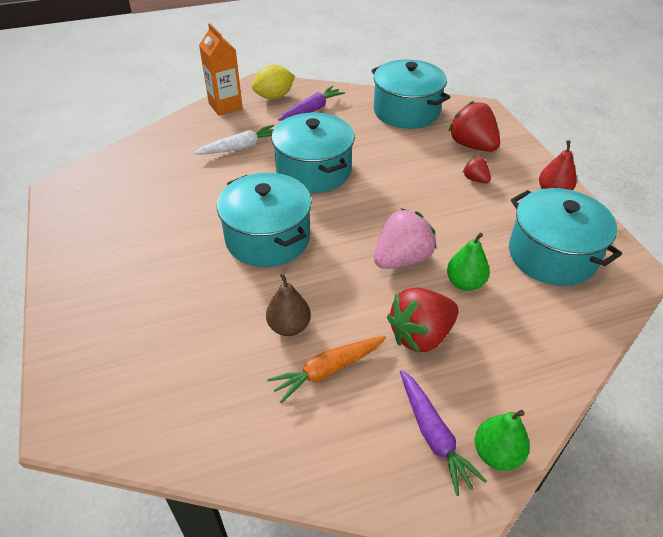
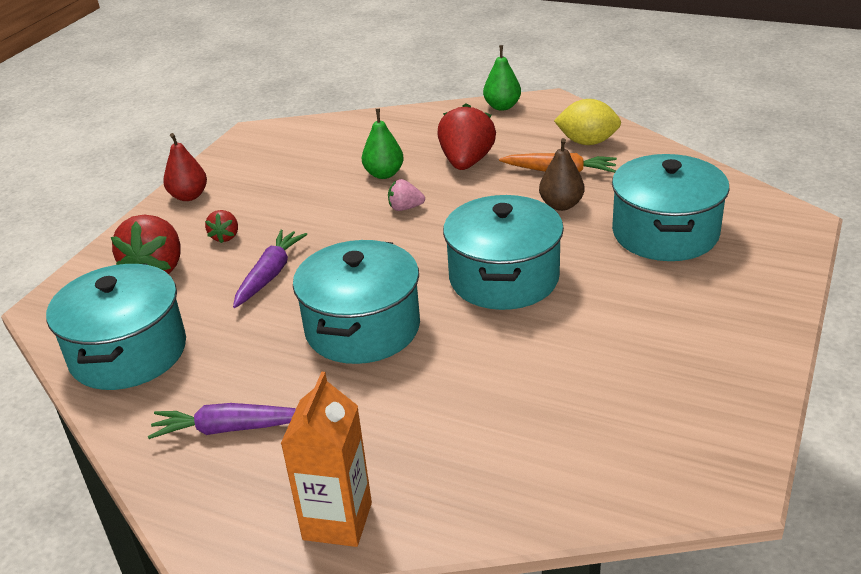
camera: 135 degrees left, 10 degrees down
(240, 147) = (407, 414): white carrot -> none
(274, 97) = (239, 495): yellow lemon -> yellow lemon (587, 142)
(402, 259) = (405, 208): pink strawberry -> pink strawberry, size x0.51
(421, 335) = (466, 162): red strawberry -> red strawberry turned 90 degrees counterclockwise
(433, 435) = (528, 124): purple carrot -> purple carrot (270, 274)
(552, 255) = (288, 161): turquoise pot -> turquoise pot (665, 233)

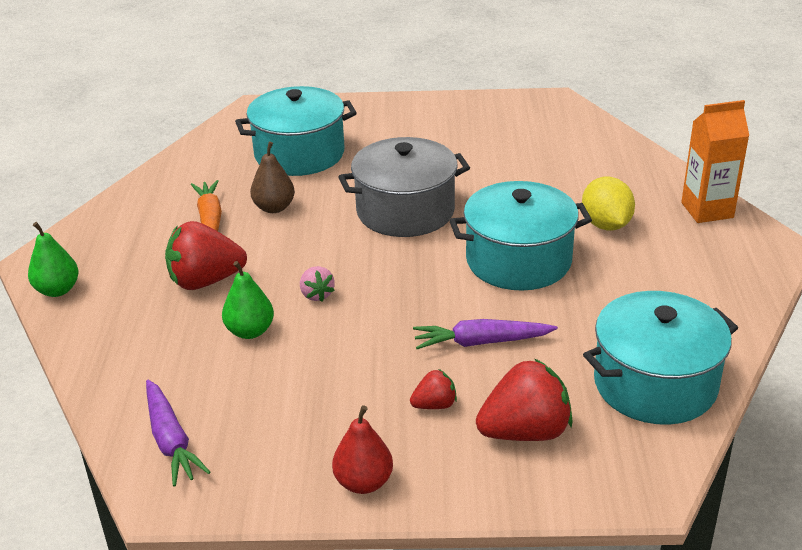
camera: 115 degrees left, 0 degrees up
(229, 429) = (681, 284): purple carrot -> purple carrot (171, 441)
(504, 278) = (405, 211): turquoise pot -> grey pot
(587, 142) = (142, 217): yellow lemon -> yellow lemon (606, 225)

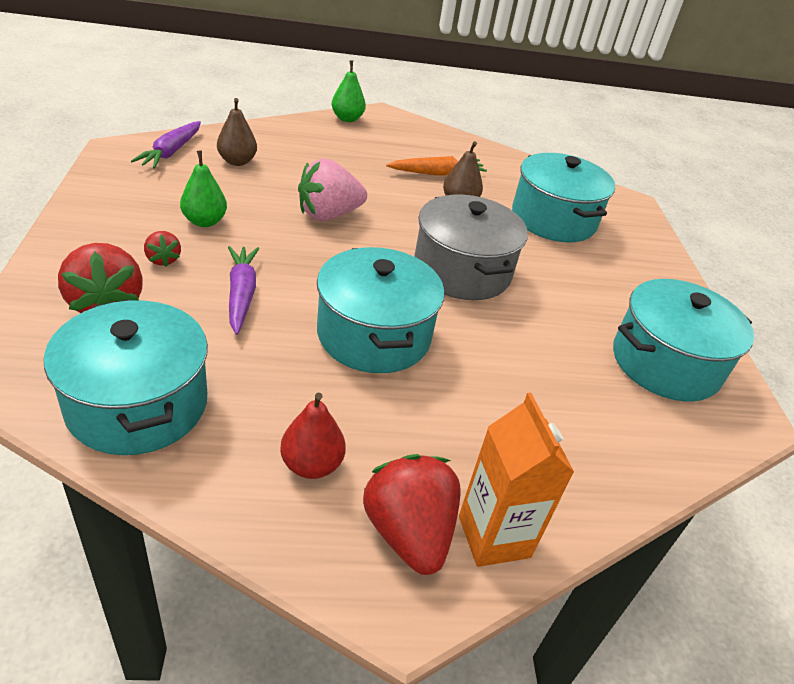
camera: 80 degrees right, 5 degrees up
(171, 441) = (171, 152): purple carrot -> purple carrot turned 45 degrees counterclockwise
(194, 376) = (237, 161): none -> brown pear
(205, 281) = (353, 169): red strawberry -> red strawberry (408, 532)
(250, 331) = (285, 184): green pear -> green pear (204, 221)
(317, 295) = (328, 215): pink strawberry -> pink strawberry, size x1.96
(363, 482) = (88, 219): red pear -> red pear (311, 465)
(506, 124) = (665, 363): none -> turquoise pot
(606, 225) = (448, 418): yellow lemon -> none

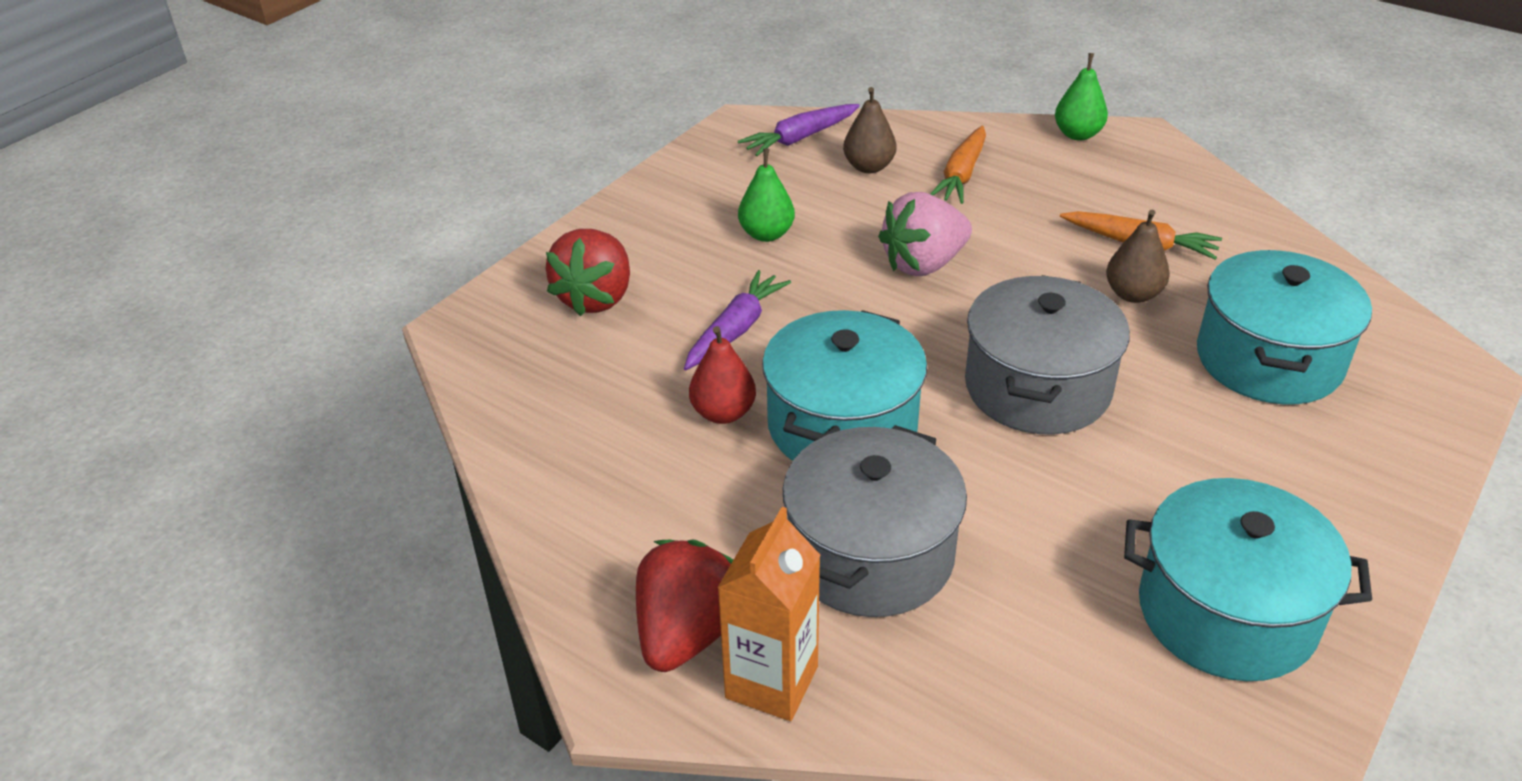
camera: 45 degrees right, 0 degrees up
(137, 404) = (547, 406): turquoise pot -> none
(163, 259) = (687, 266): red strawberry -> none
(301, 155) = (961, 175): none -> orange carrot
(311, 465) = (653, 528): red pear -> red pear (723, 413)
(328, 215) = (923, 264): pink strawberry -> pink strawberry turned 45 degrees counterclockwise
(469, 414) = (870, 554): none -> grey pot

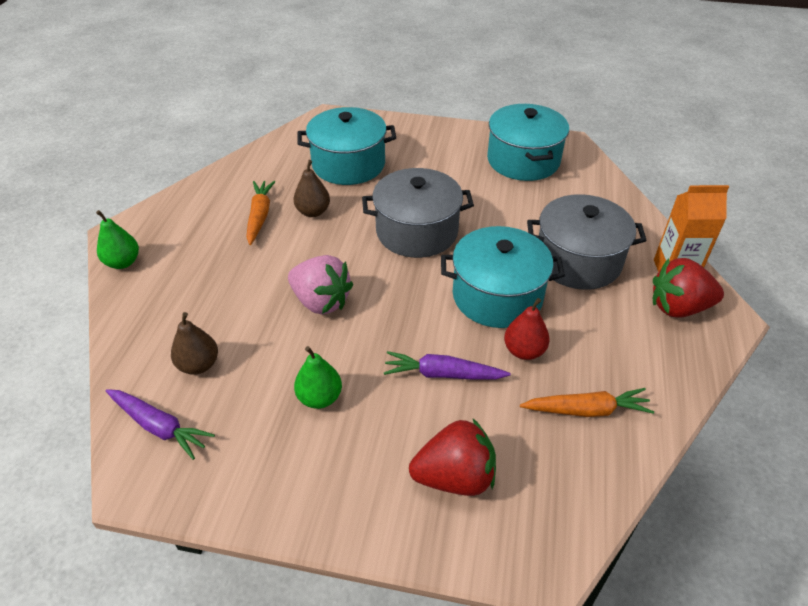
camera: 115 degrees left, 5 degrees up
(961, 175) = (197, 309): orange carrot -> orange carrot (587, 410)

